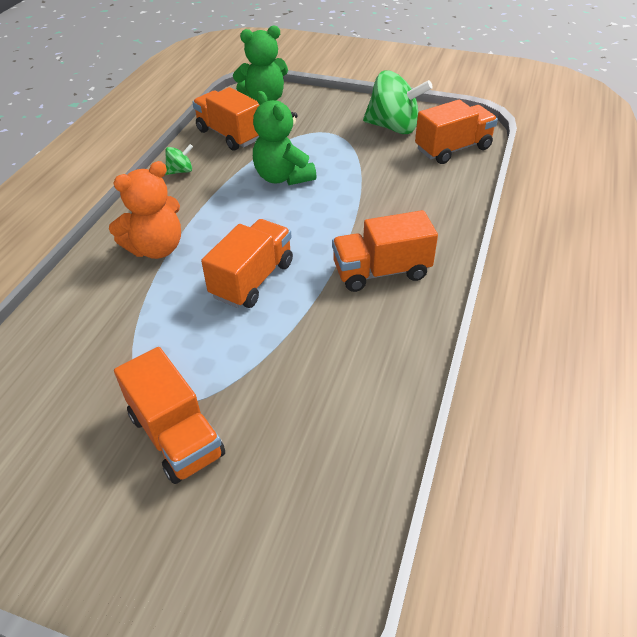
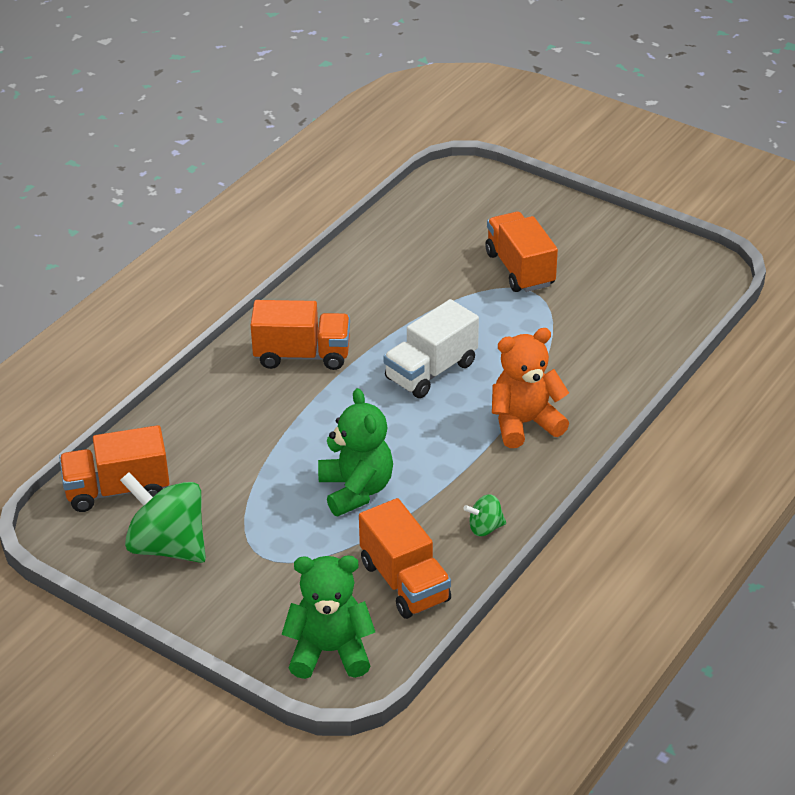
camera: 165 degrees left, 5 degrees down
(252, 279) = (431, 371): orange truck -> white truck

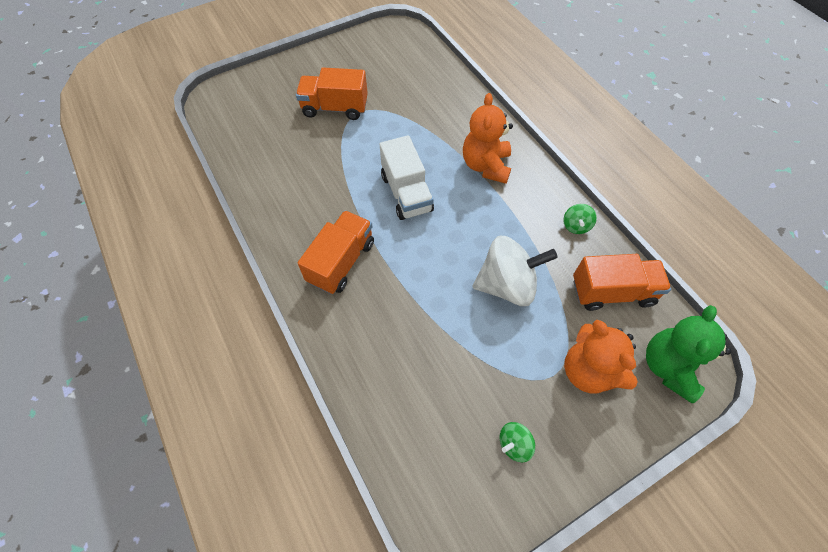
camera: 65 degrees left, 20 degrees up
(117, 490) = (427, 462): orange truck -> none
(168, 546) = (514, 444): green spinning top -> green spinning top, size x0.46
(284, 584) = (588, 371): none -> orange teddy bear
(356, 490) = (507, 285): green teddy bear -> white spinning top

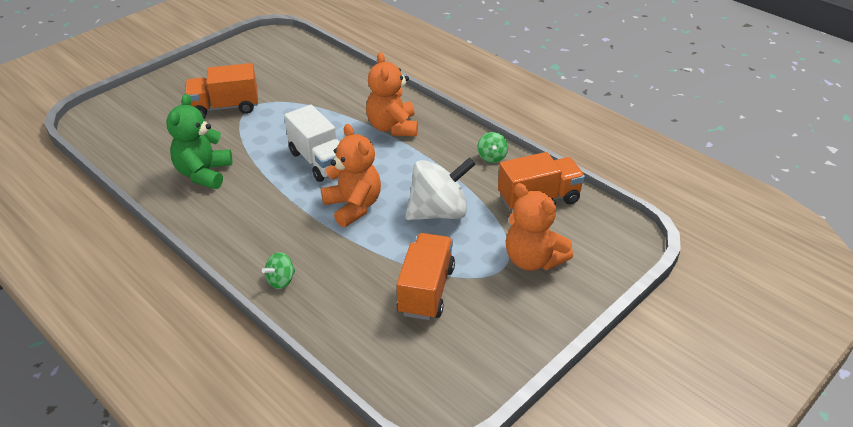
camera: 15 degrees left, 20 degrees down
(341, 262) = (268, 225): orange truck -> orange truck (426, 290)
(426, 257) = (353, 206): none -> orange teddy bear
(514, 444) = (479, 327): green spinning top -> green spinning top (281, 280)
(669, 367) = (604, 242): green teddy bear -> green teddy bear (204, 173)

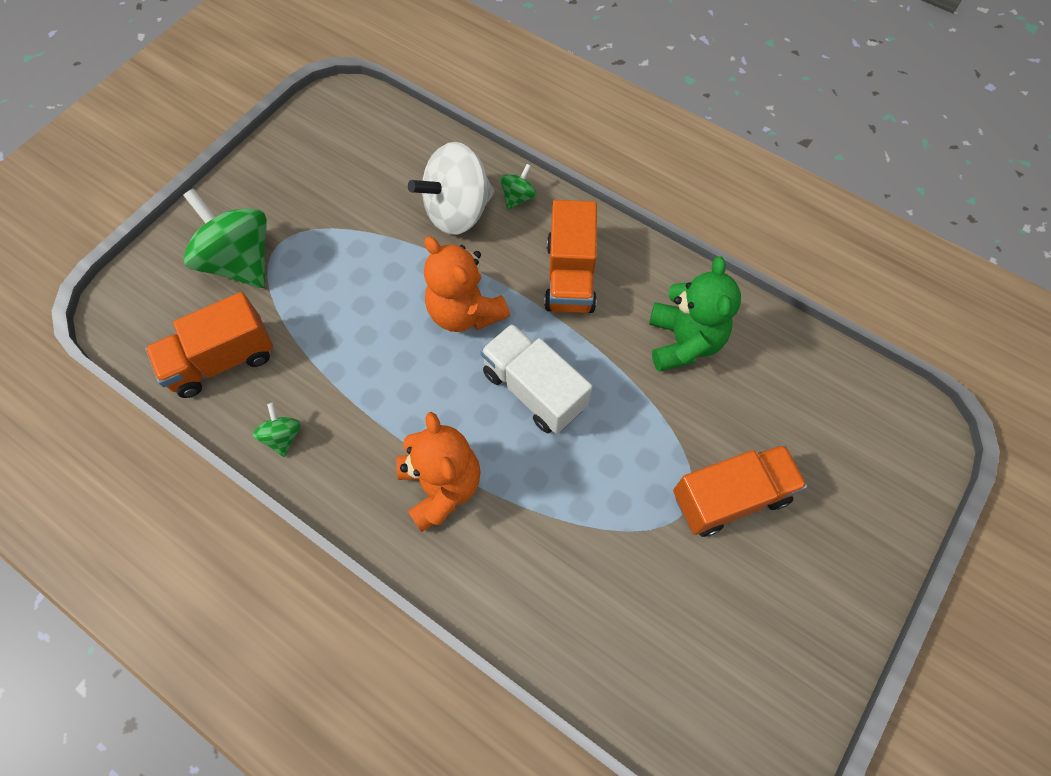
camera: 170 degrees right, 25 degrees up
(426, 290) = (360, 206): orange truck -> orange truck (570, 276)
(439, 212) = (354, 318): white spinning top -> white spinning top (457, 212)
(533, 260) = (241, 262): orange teddy bear -> green spinning top

